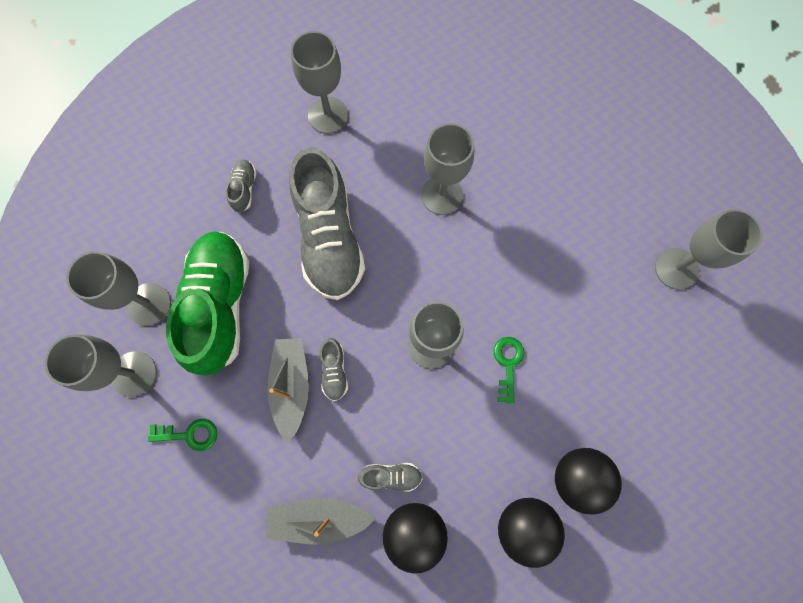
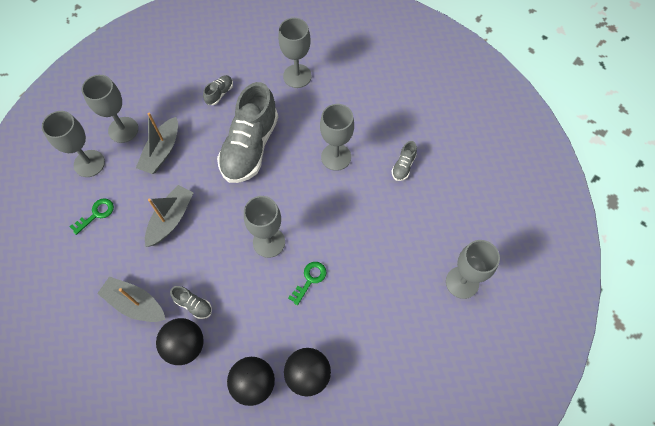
camera: 30 degrees right, 10 degrees down
(190, 434) = (96, 214): green key -> green key turned 75 degrees counterclockwise
(220, 305) = (162, 151): green shoe -> grey boat
(334, 371) = (201, 225): grey shoe -> grey shoe (403, 166)

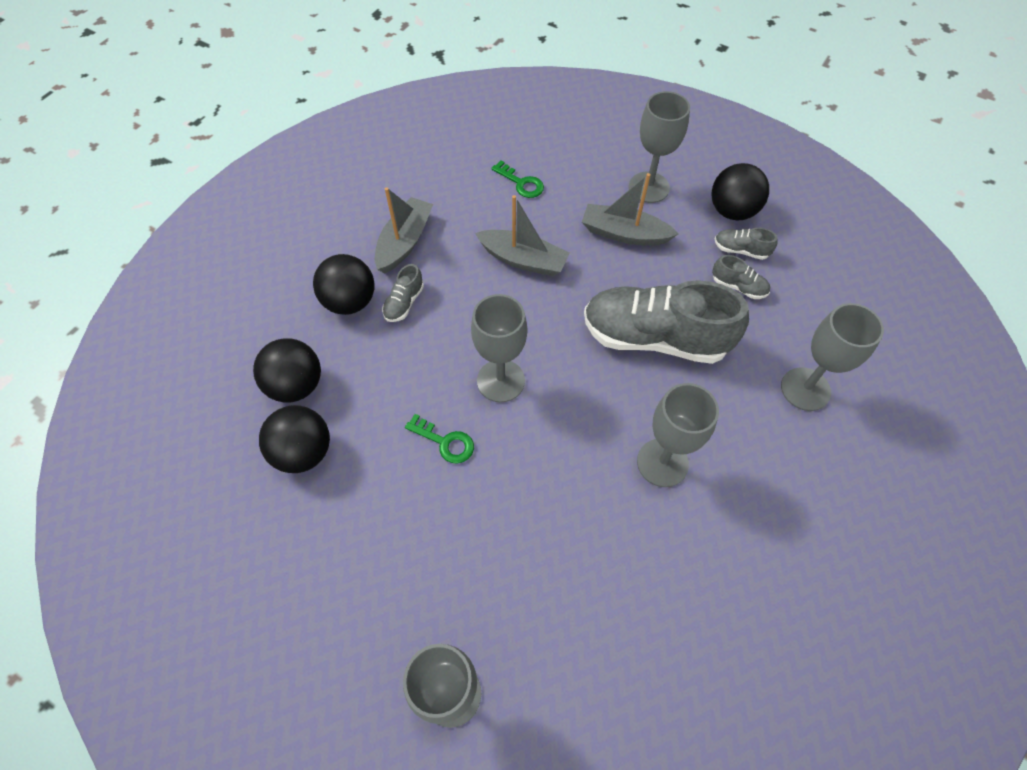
camera: 85 degrees right, 5 degrees down
(89, 163) = (591, 163): grey goblet -> none
(157, 84) = (732, 211): none -> black ball
(403, 166) = (666, 578): grey shoe -> grey shoe (740, 250)

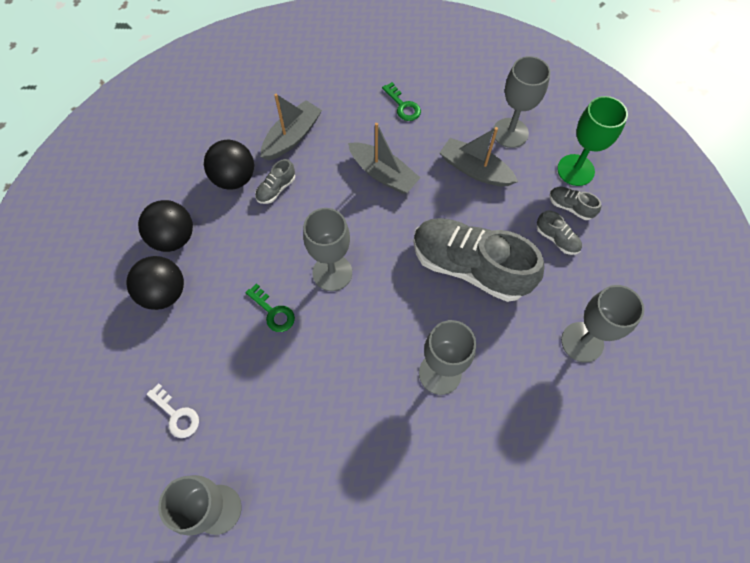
camera: 15 degrees right, 5 degrees up
(363, 593) = (176, 415): none -> white key
(732, 211) = (575, 170): black ball -> green goblet

